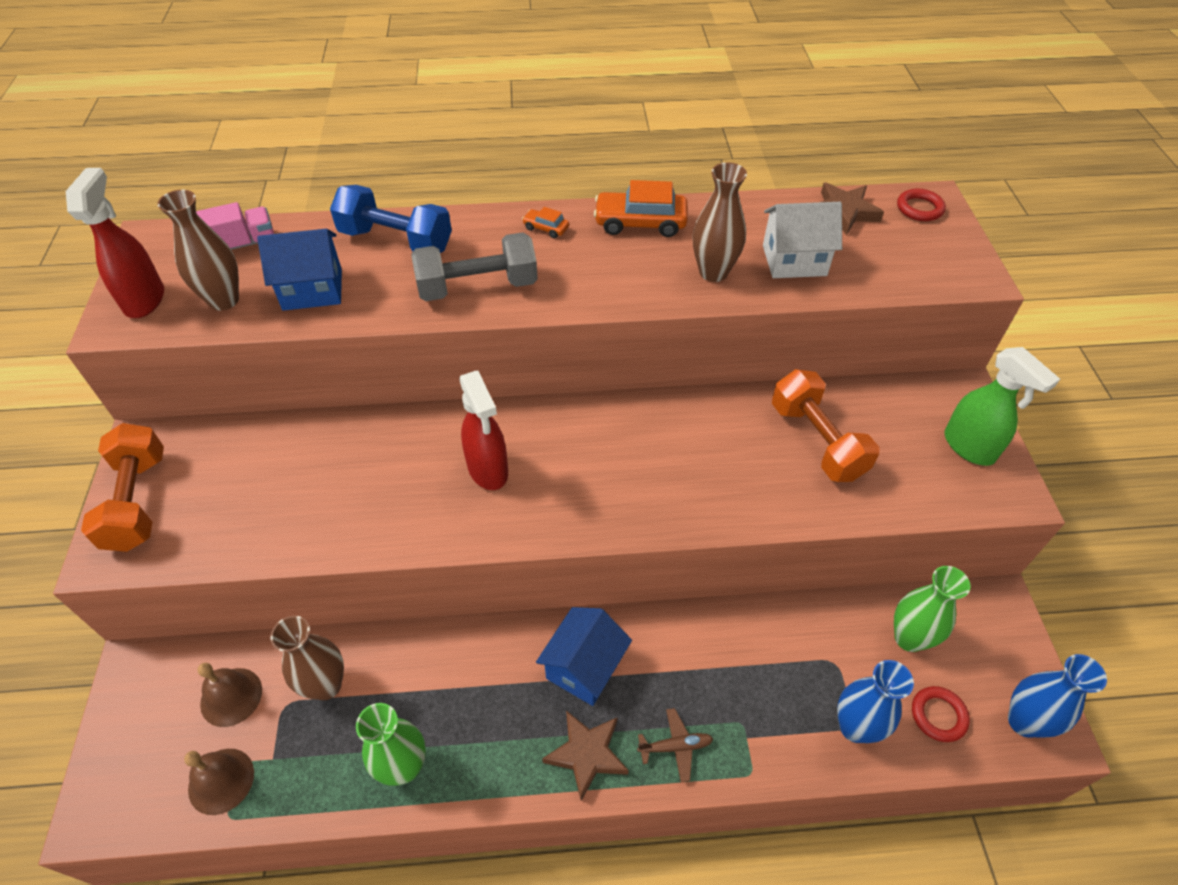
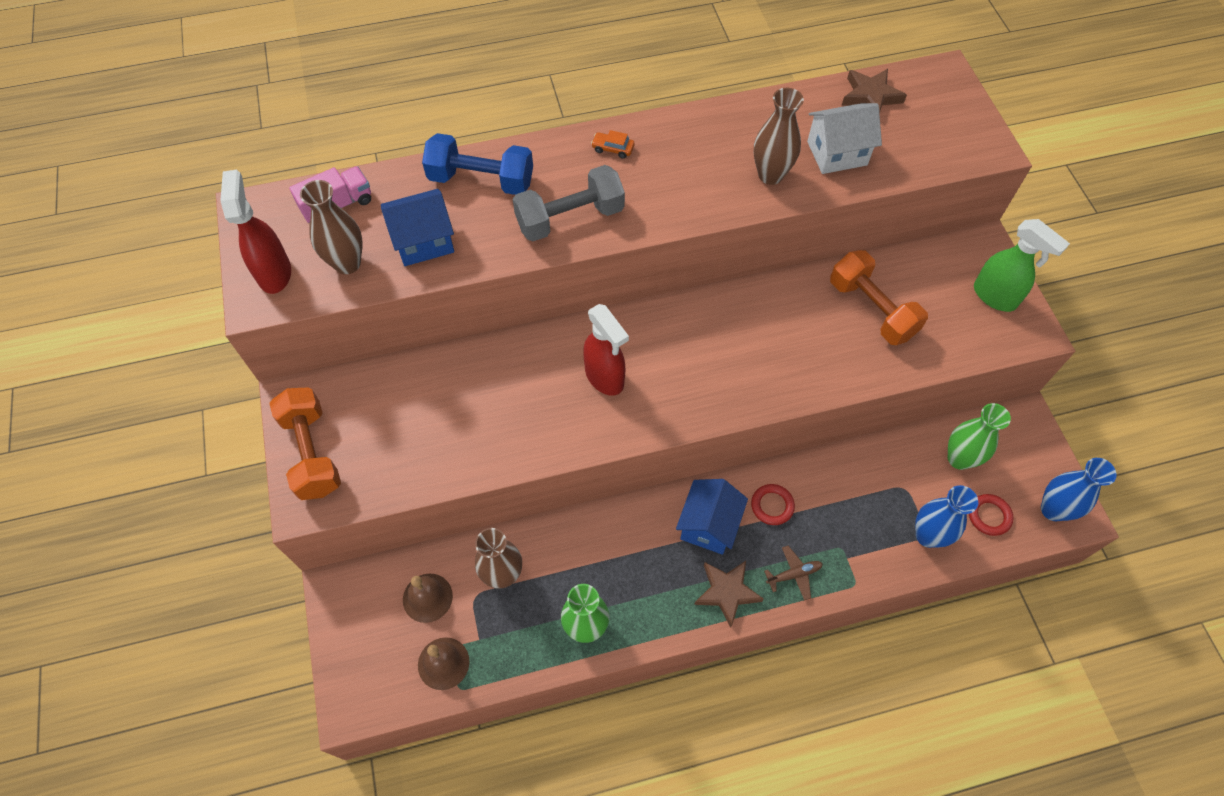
camera: 10 degrees left, 10 degrees up
(640, 223) = (695, 132): orange car -> none
(919, 208) = (935, 84): red ring -> red ring (772, 506)

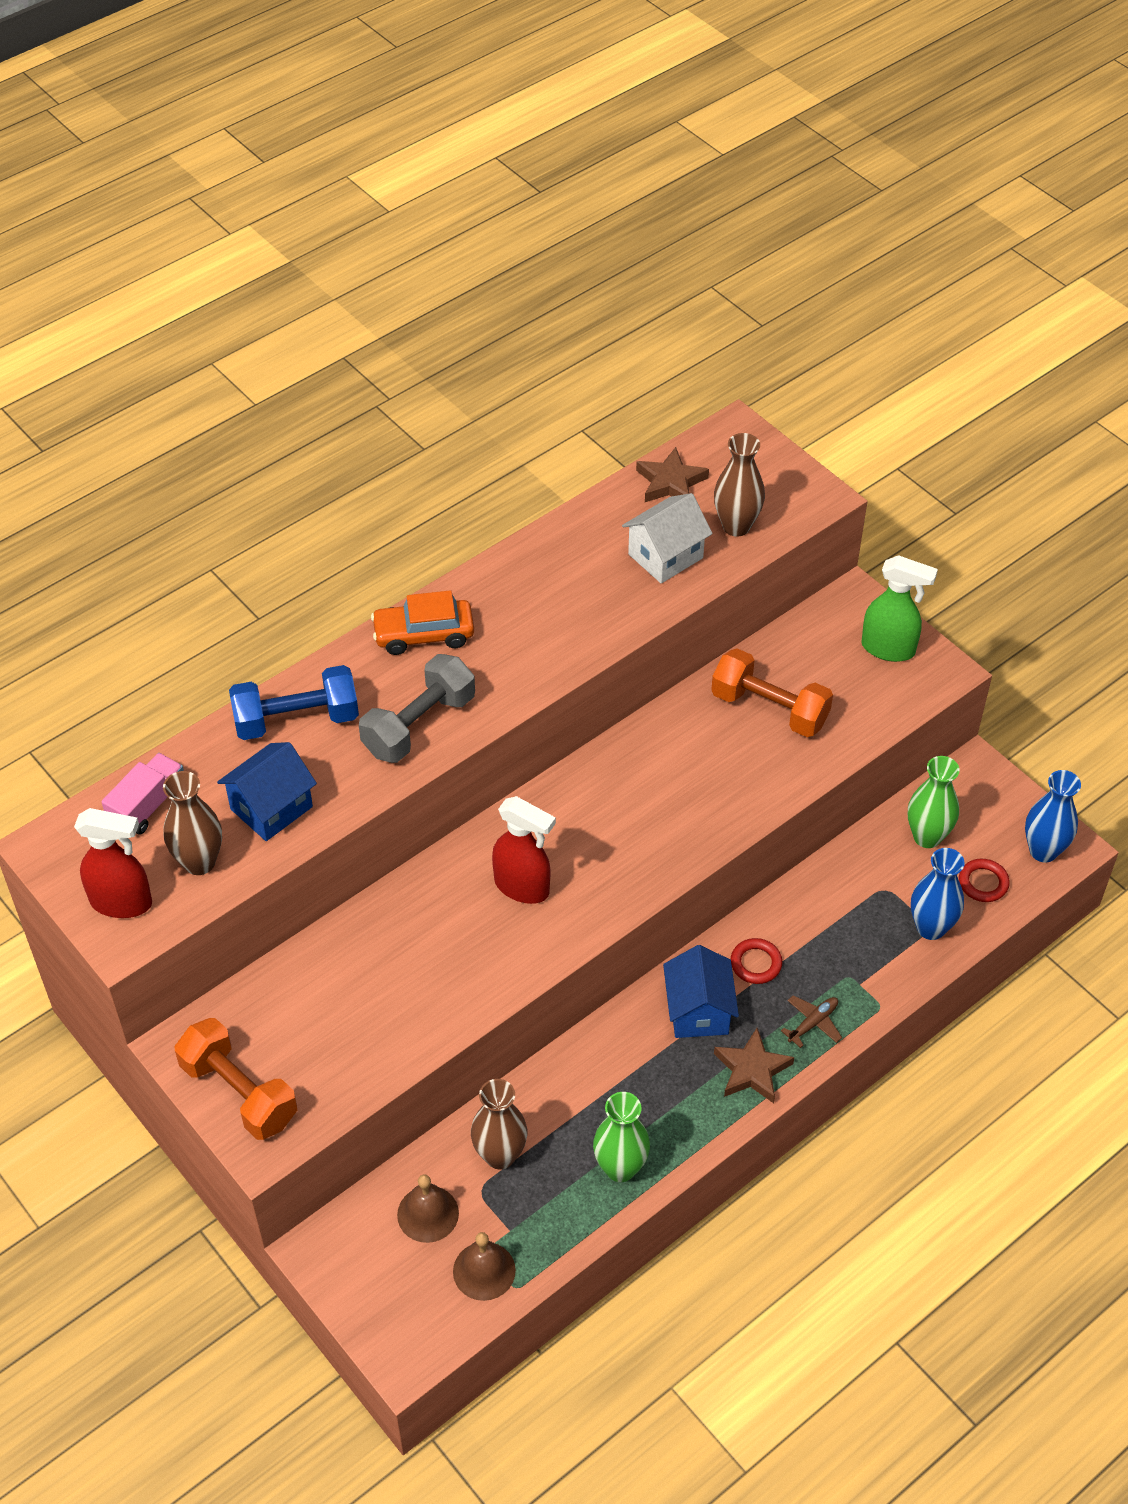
camera: 25 degrees left, 10 degrees down
(275, 273) = (122, 902): red spray bottle -> red spray bottle turned 135 degrees clockwise
(613, 149) = (424, 634): orange car -> orange car, size x2.03
(770, 175) = (608, 603): brown vase -> brown vase (736, 526)

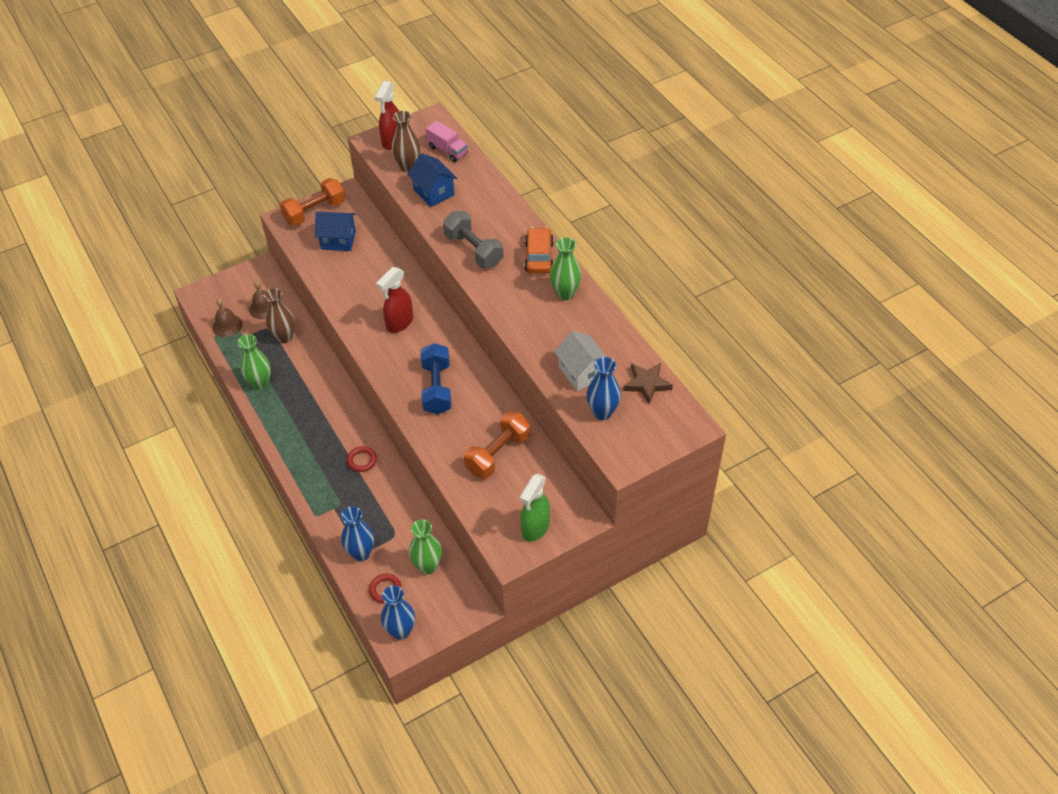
camera: 100 degrees right, 0 degrees up
(296, 720) = (489, 204): blue dumbbell -> blue dumbbell (437, 388)
(504, 592) = (565, 294): none -> green vase
(698, 1011) = (340, 429): blue house -> blue house (338, 240)
(736, 526) = (602, 412): brown vase -> blue vase
(752, 1070) = (296, 447): brown star -> none
(813, 1023) = (316, 480): brown plane -> none

